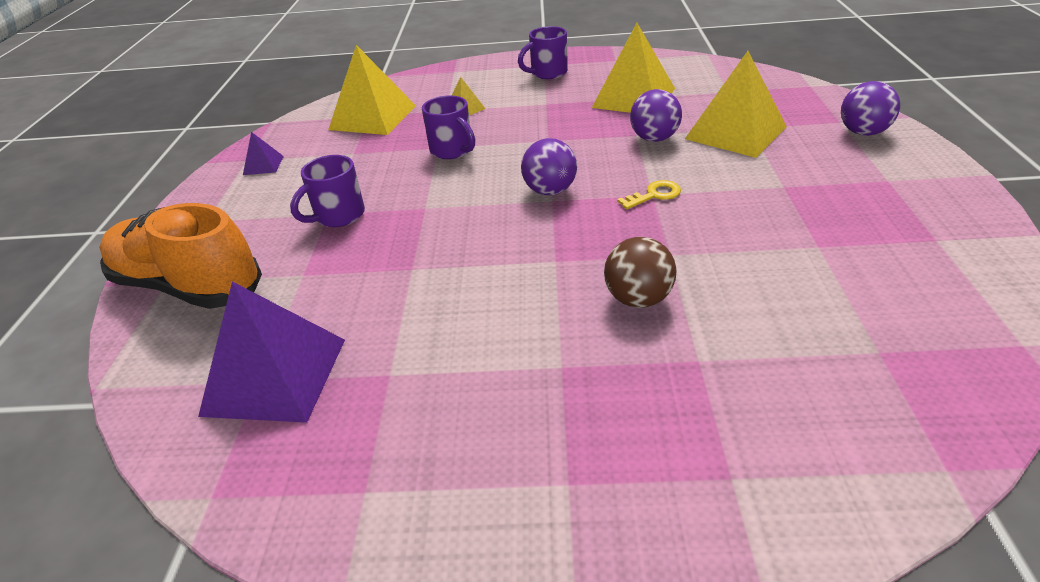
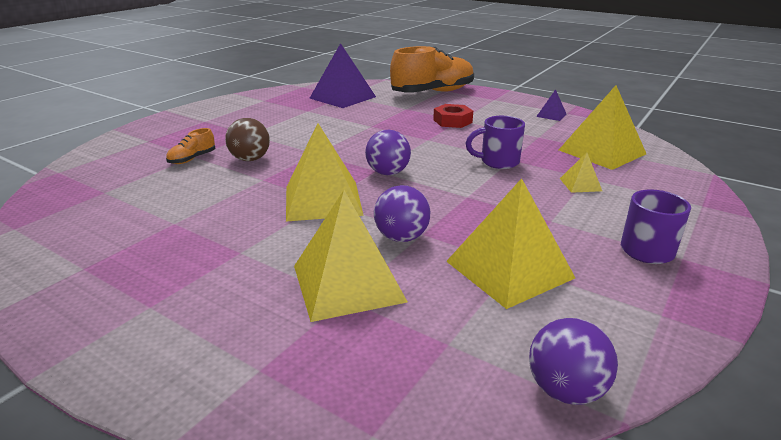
camera: 120 degrees right, 10 degrees down
(338, 216) = (452, 121): purple mug -> red nut
(654, 195) = (323, 200): yellow key -> yellow pyramid
(707, 353) = (192, 159): none -> orange shoe
(863, 132) = (216, 364): purple ball -> purple ball (565, 390)

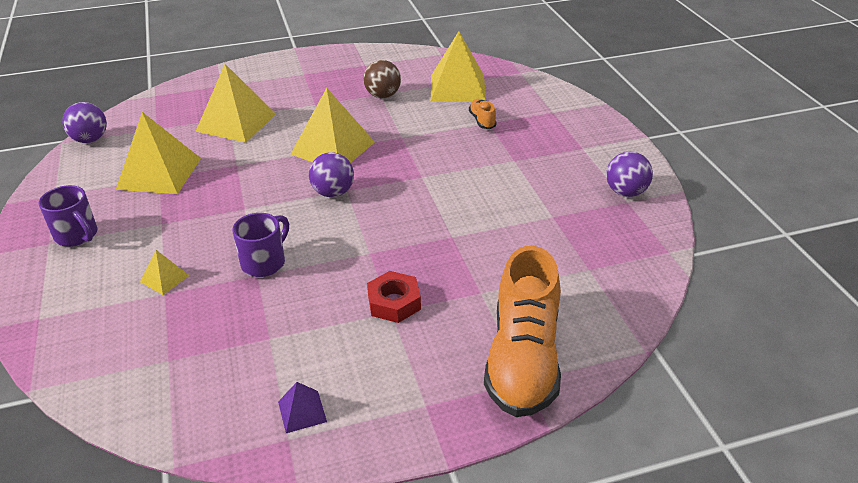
camera: 130 degrees right, 10 degrees up
(250, 159) = (448, 143): brown ball -> brown ball (383, 95)
(342, 97) = (581, 263): purple pyramid -> none
(401, 237) = (245, 155): purple ball -> purple ball (625, 192)
(602, 152) = (175, 353): yellow pyramid -> yellow pyramid (457, 87)

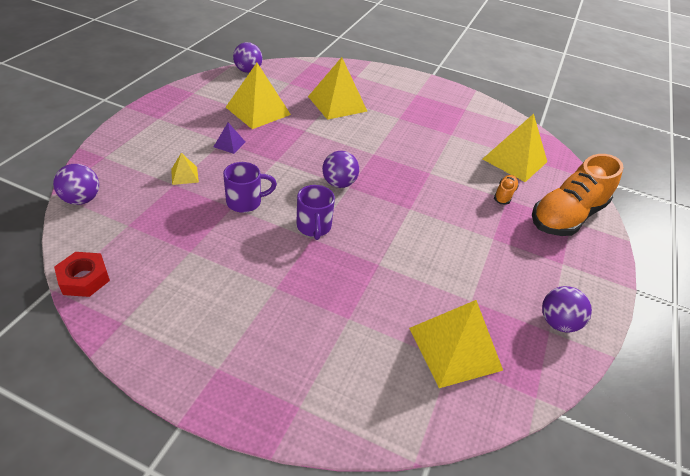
camera: 35 degrees right, 5 degrees up
(75, 372) = (82, 199): none -> purple ball
(77, 236) = (175, 122): purple mug -> purple mug (314, 227)
(302, 411) = (149, 311): purple pyramid -> purple pyramid (229, 144)
(332, 148) = (375, 153): yellow pyramid -> yellow pyramid (454, 348)
(383, 95) = (452, 136): brown ball -> none
(394, 302) = (285, 283): red nut -> red nut (84, 278)
(523, 359) = (317, 390): orange shoe -> orange shoe (567, 216)

